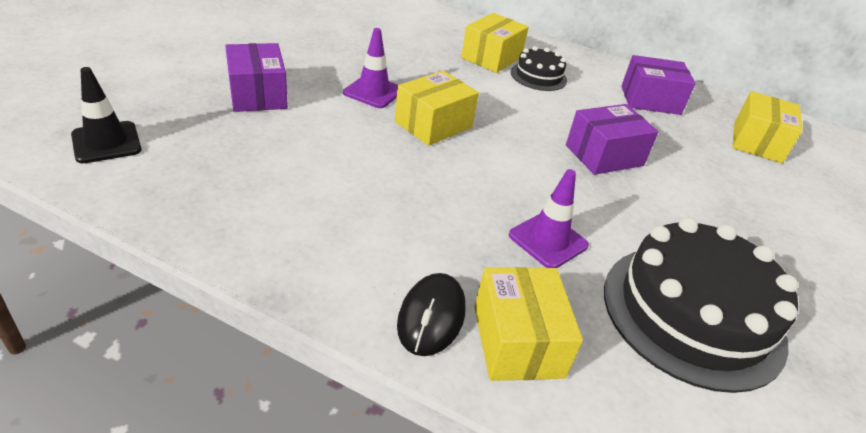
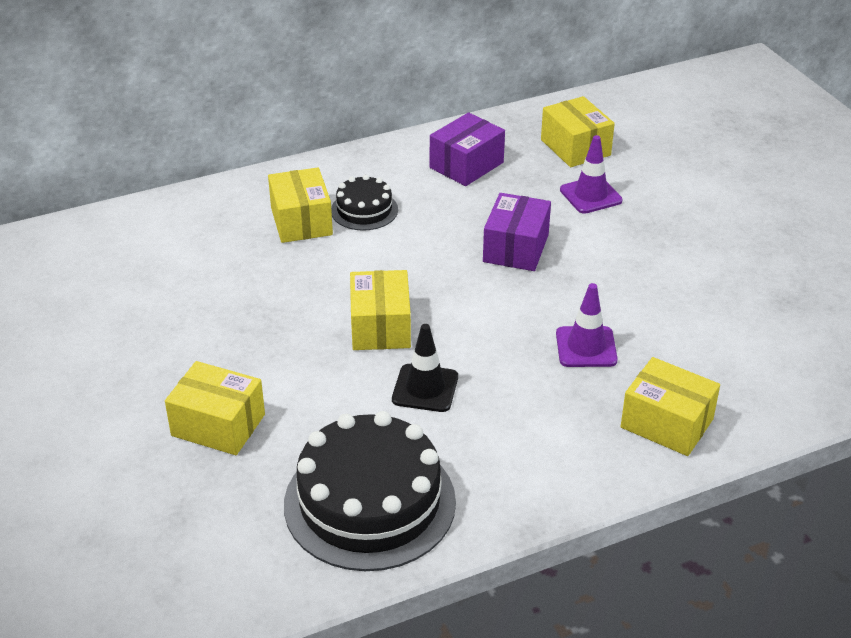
camera: 45 degrees left, 0 degrees up
(106, 142) = (213, 568): black traffic cone -> black traffic cone (425, 388)
(257, 94) = (218, 425): purple box -> yellow box
(373, 92) = (288, 339): purple traffic cone -> purple traffic cone (590, 195)
(431, 317) = (612, 455): black mouse -> none
(692, 313) = (710, 321): black cake -> black cake (370, 502)

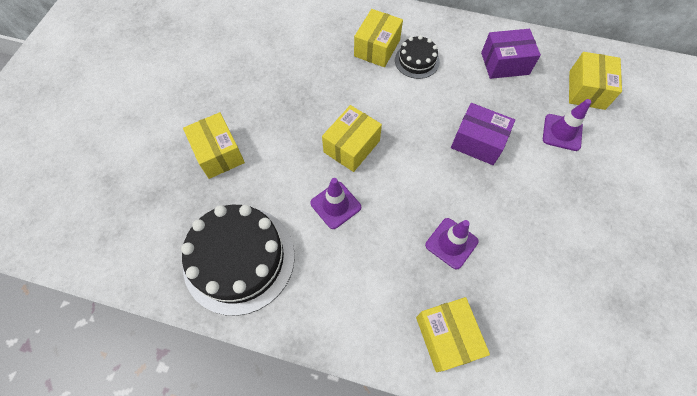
camera: 40 degrees right, 25 degrees up
(425, 388) = (335, 205): black traffic cone -> purple traffic cone
(516, 248) = (477, 142): purple box -> purple box turned 60 degrees clockwise

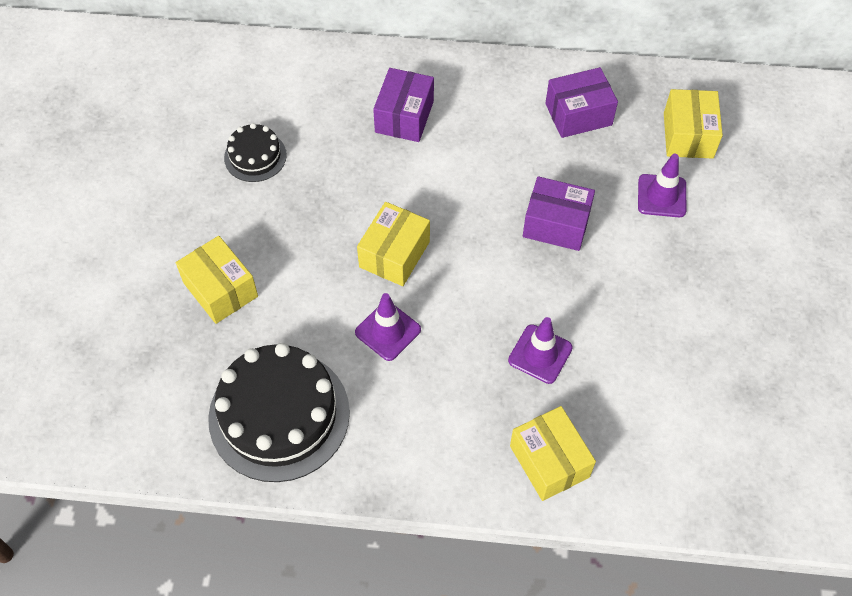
camera: 10 degrees left, 5 degrees down
(377, 48) = (404, 116): yellow box -> purple box
(417, 61) = (461, 127): black cake -> black cake (255, 156)

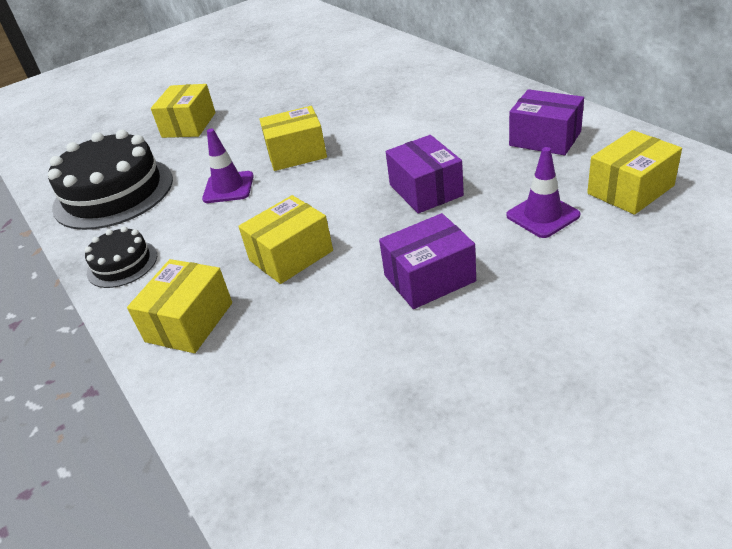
camera: 55 degrees right, 20 degrees down
(255, 156) = (302, 79): black cake -> black cake (122, 264)
(404, 116) = (414, 93): purple box -> purple box (429, 278)
(540, 354) = (291, 255): purple traffic cone -> yellow box

